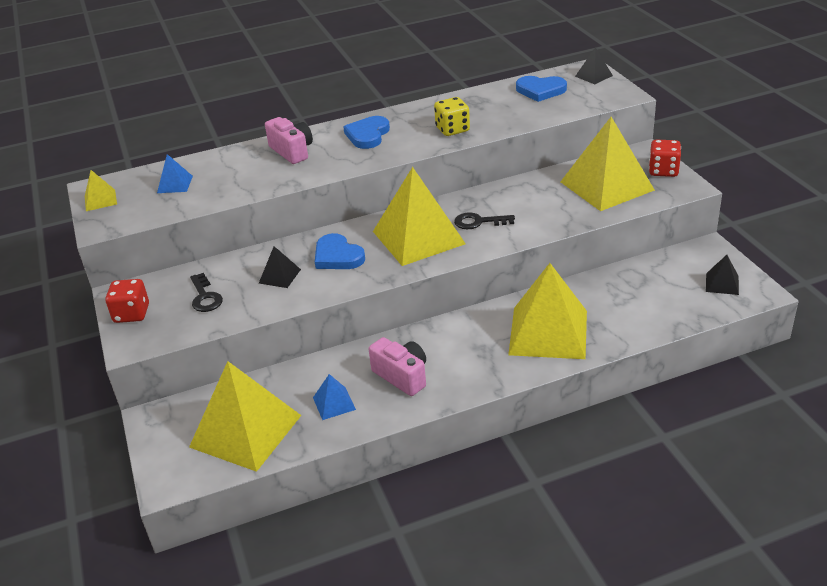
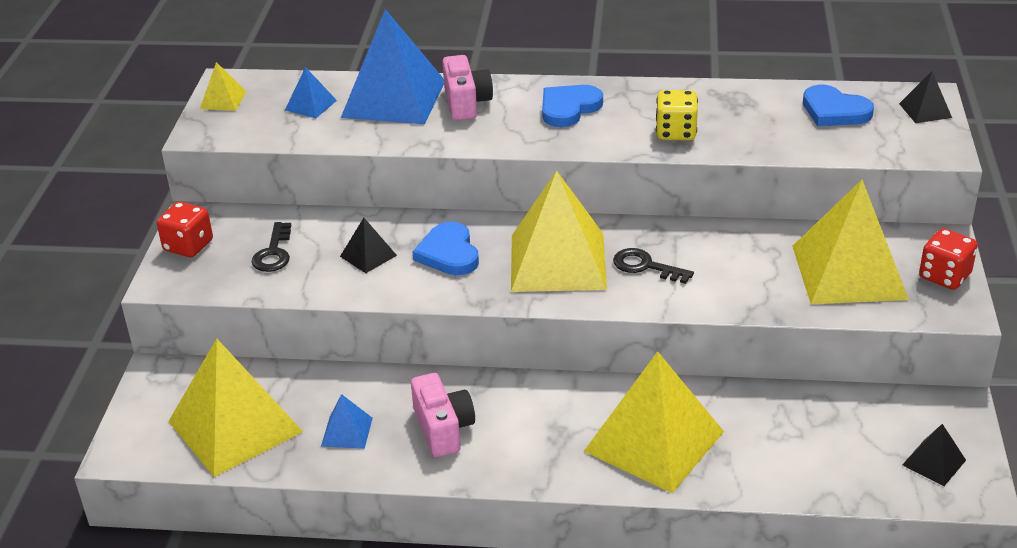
camera: 25 degrees right, 0 degrees up
(235, 163) = (393, 98): none -> blue pyramid

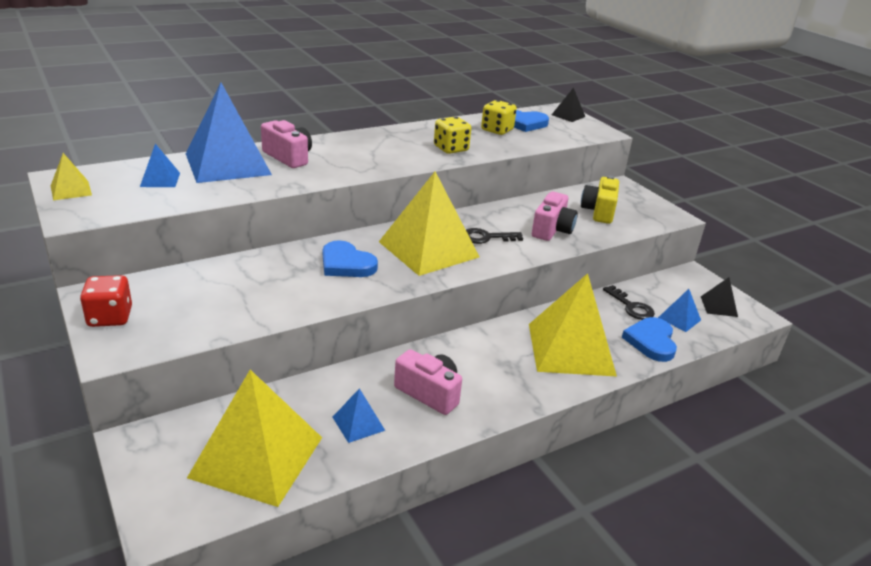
camera: 40 degrees left, 5 degrees down
(274, 252) = (200, 301): black key -> black key (631, 306)
(368, 255) = (285, 281): black pyramid -> none
(569, 108) = (366, 148): blue heart -> blue heart (651, 341)
(745, 280) = (552, 230): none -> pink camera
(778, 115) = (497, 130): none -> yellow dice
(848, 272) = (599, 211): yellow pyramid -> yellow camera
(849, 457) = (679, 318): none -> blue pyramid
(944, 276) = (645, 202): red dice -> none

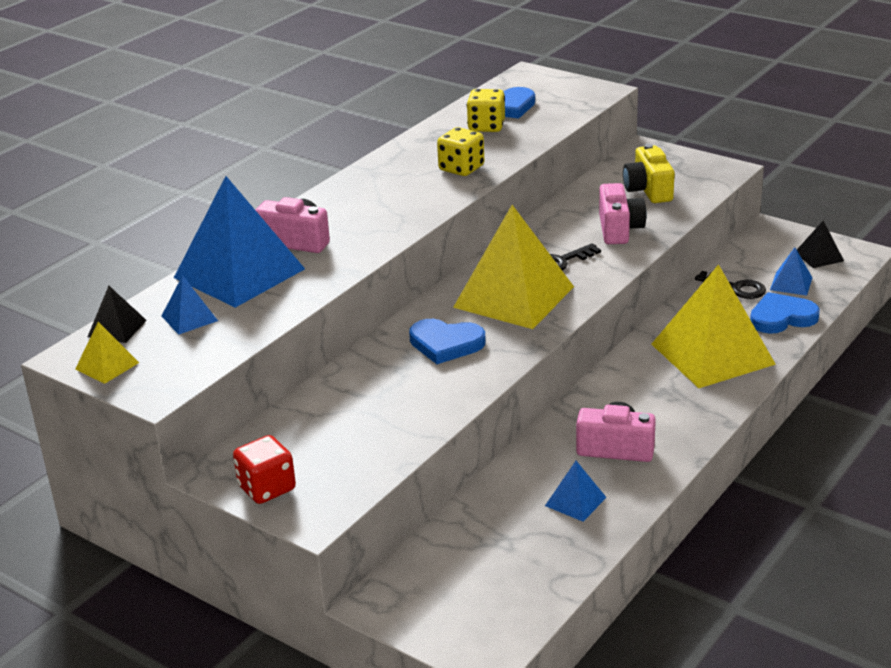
camera: 20 degrees left, 0 degrees up
(257, 457) = (511, 567): yellow pyramid -> none
(568, 115) = (544, 80): black pyramid -> black pyramid (117, 328)
(651, 341) = (782, 317): blue heart -> blue heart turned 90 degrees clockwise

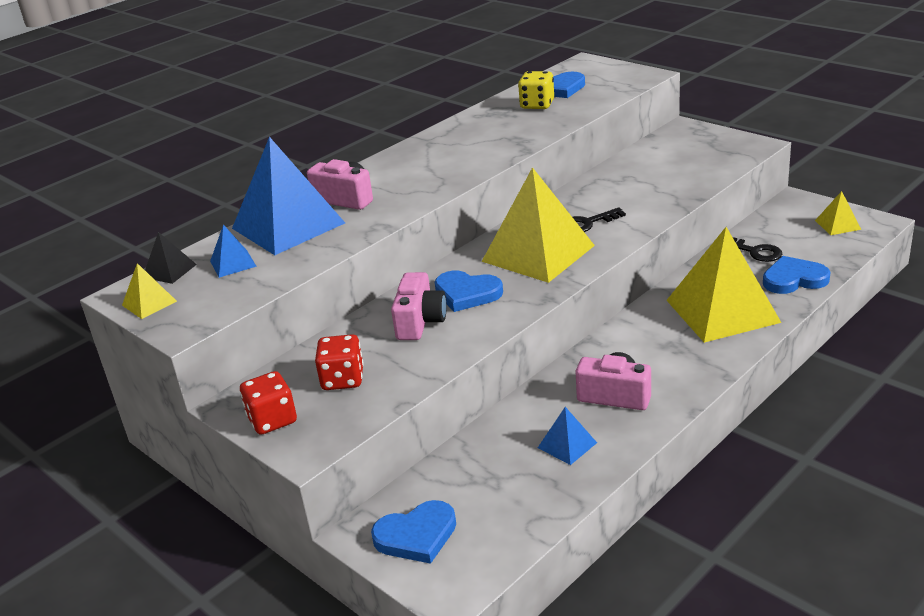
camera: 10 degrees right, 0 degrees up
(333, 442) = (343, 379): none -> red dice
(437, 601) = (416, 535): none -> blue heart
(461, 168) = (506, 139): yellow dice -> none
(619, 229) = (646, 196): pink camera -> pink camera (420, 322)
(648, 190) = (680, 162): yellow camera -> none
(791, 283) = (807, 249): blue pyramid -> none
(819, 256) = (838, 225): black pyramid -> yellow pyramid

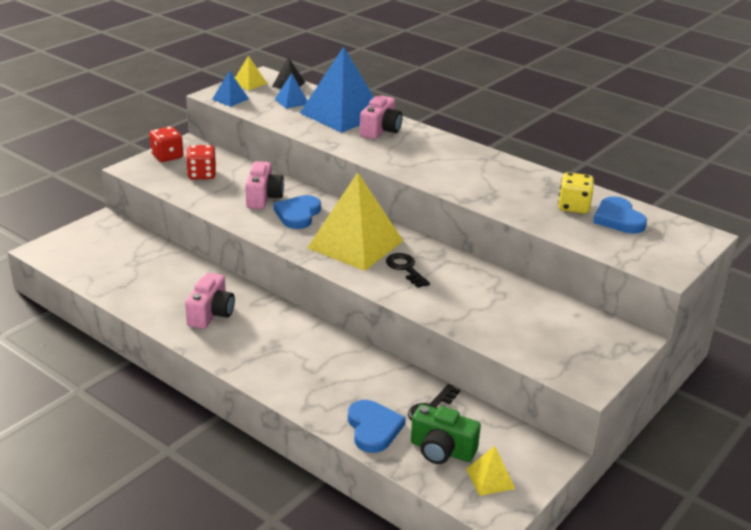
camera: 80 degrees right, 0 degrees up
(416, 535) = (93, 238): blue heart -> none
(420, 322) = (263, 197): pink camera -> pink camera turned 90 degrees counterclockwise
(567, 445) = (159, 291): blue pyramid -> blue pyramid (230, 99)
(722, 311) = (322, 377): yellow pyramid -> none
(810, 246) = (441, 450): none -> green camera

